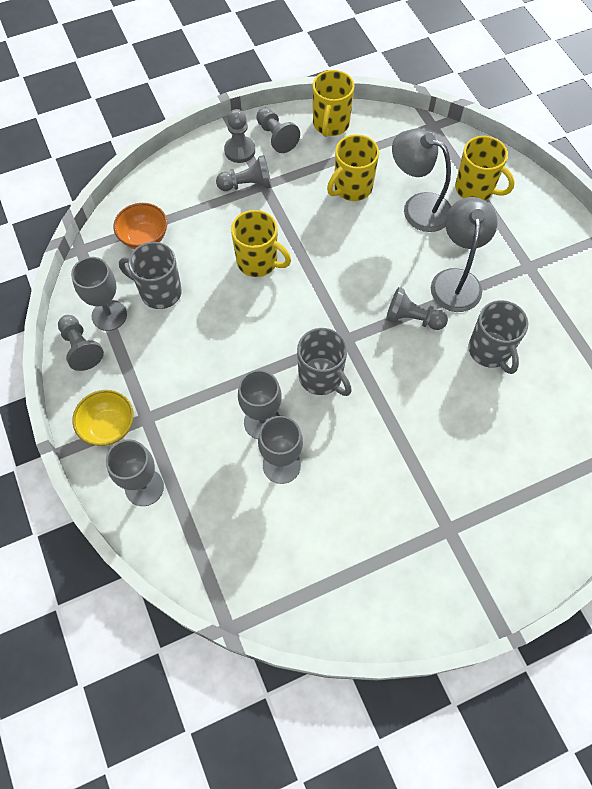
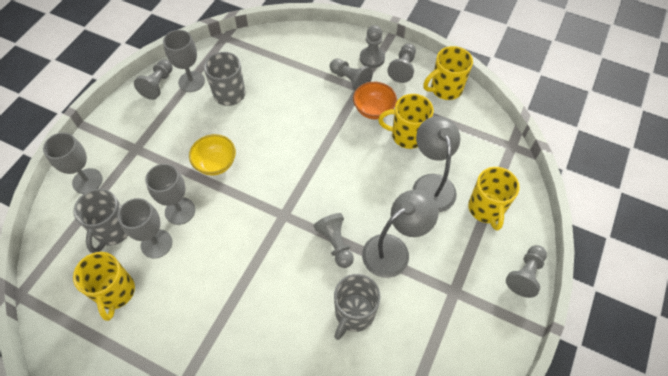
camera: 50 degrees right, 5 degrees down
(108, 427) = (115, 135): yellow bowl -> yellow bowl (216, 164)
(144, 238) = (260, 59): orange bowl -> orange bowl (373, 110)
(258, 262) = (297, 126): yellow mug -> yellow mug (115, 292)
(321, 377) = (241, 221): grey mug -> grey mug (113, 230)
(554, 209) = (525, 274): none -> grey pawn

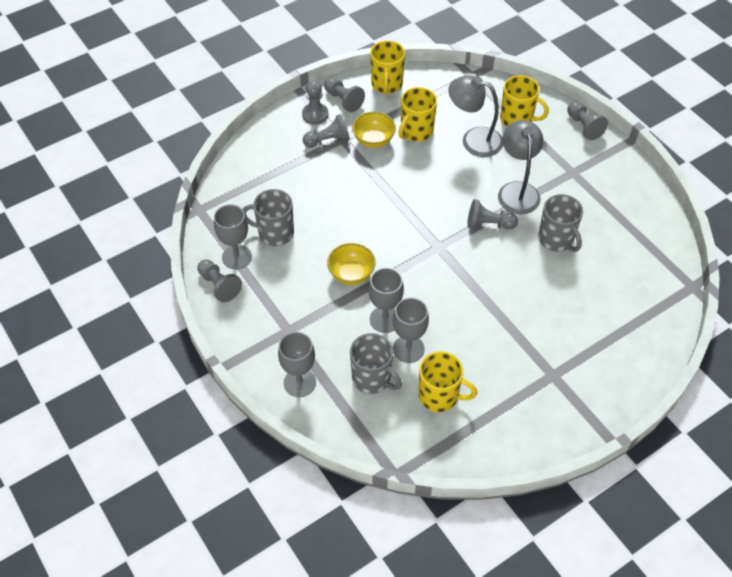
camera: 60 degrees left, 5 degrees down
(373, 110) = (373, 140): orange bowl -> yellow bowl

